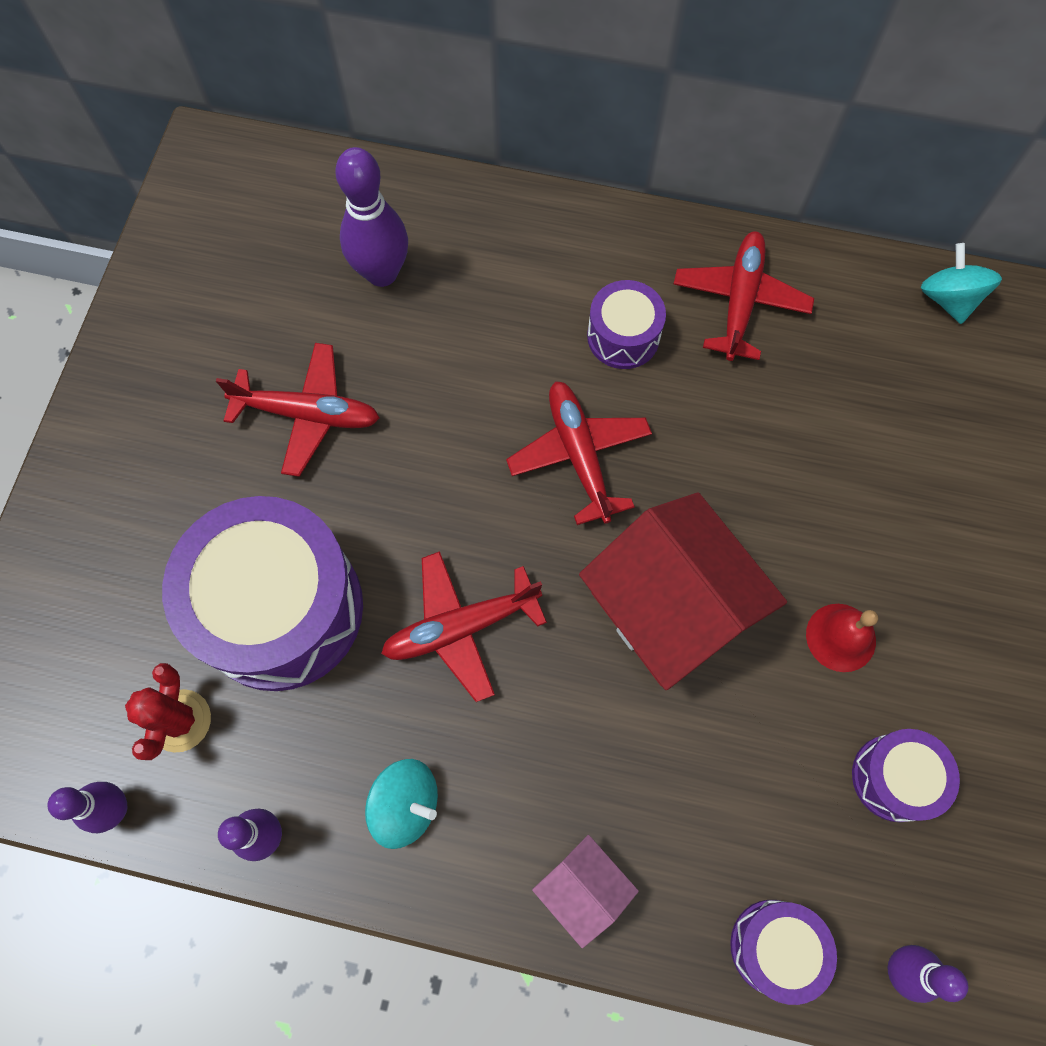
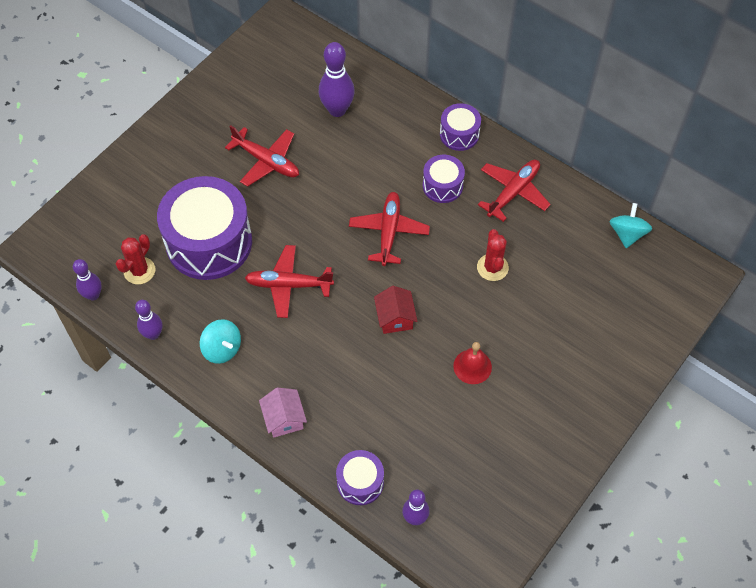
camera: 25 degrees right, 10 degrees down
(671, 607) = (395, 318): red house -> red house, size x0.48
(777, 446) = (492, 267): none -> red cactus
(894, 778) = (461, 438): purple drum -> purple drum (459, 134)

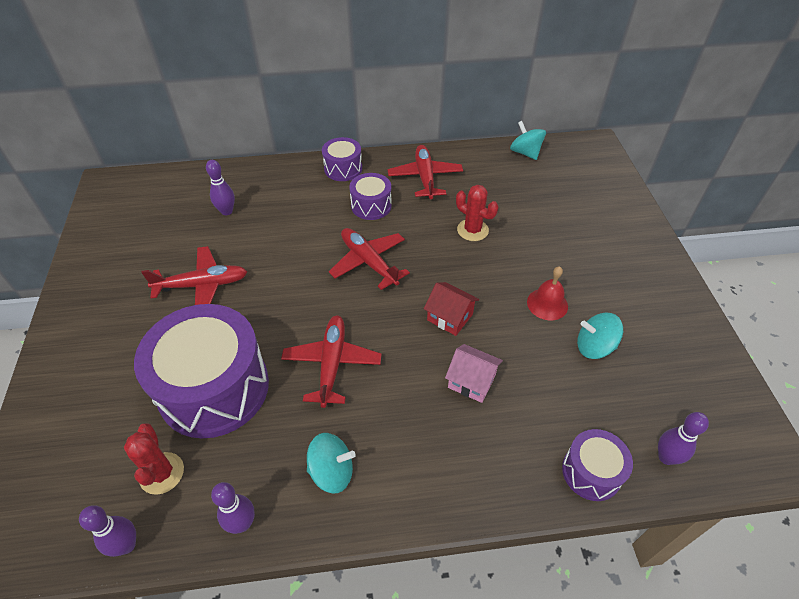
camera: 45 degrees left, 10 degrees down
(284, 419) = (463, 481): pink house -> pink house (471, 381)
(288, 285) = (332, 363): red plane -> red plane turned 135 degrees clockwise
(337, 110) = (227, 211): purple bowling pin -> purple bowling pin, size x0.62
(464, 421) = (594, 347): none -> turquoise spinning top

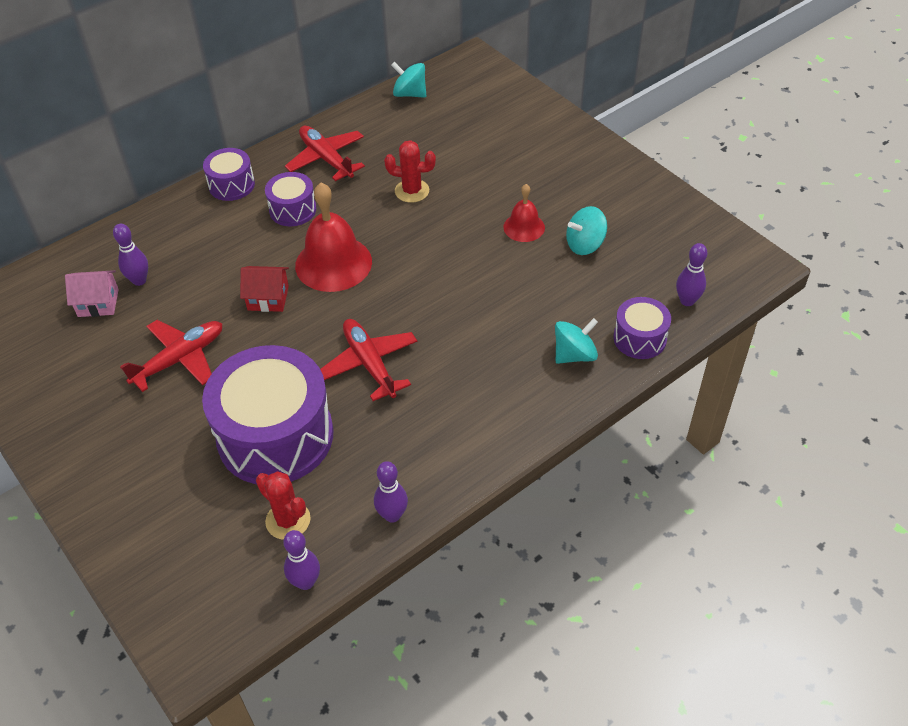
camera: 30 degrees left, 0 degrees up
(332, 472) = (437, 442): turquoise spinning top -> turquoise spinning top (574, 355)
(368, 262) = (333, 263): red plane -> red bell
(450, 317) = (447, 277): red house -> red house (268, 298)
(471, 381) = (503, 319): pink house -> pink house (98, 303)

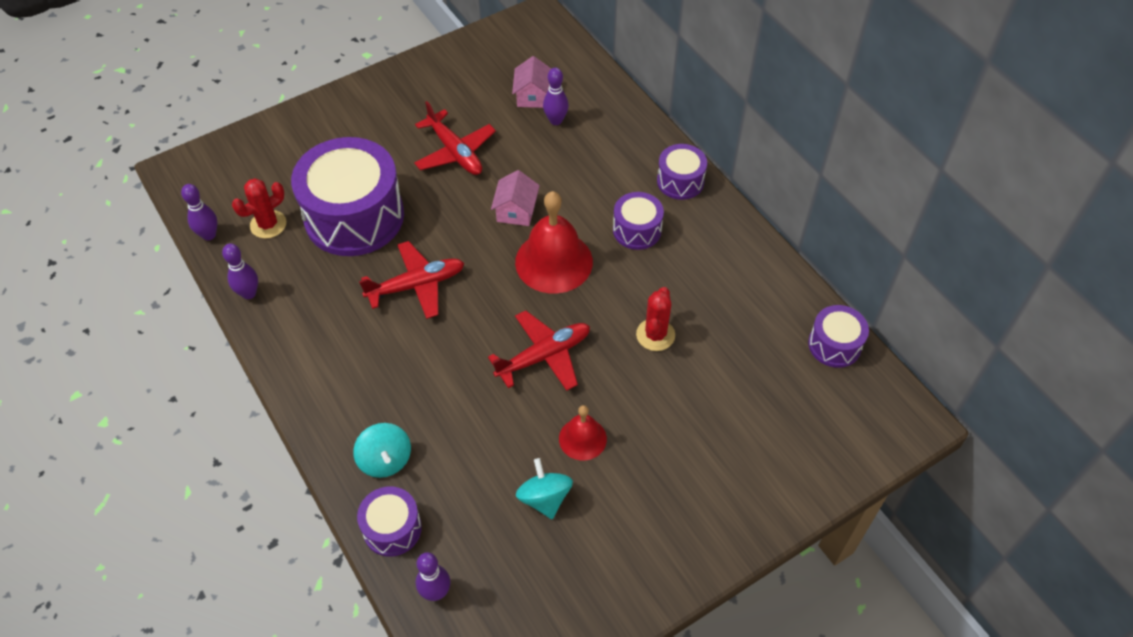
camera: 95 degrees right, 5 degrees up
(268, 298) = (516, 211): red house -> pink house
(326, 159) = (716, 260): red plane -> red plane (544, 356)
(410, 94) = (834, 345): turquoise spinning top -> purple drum

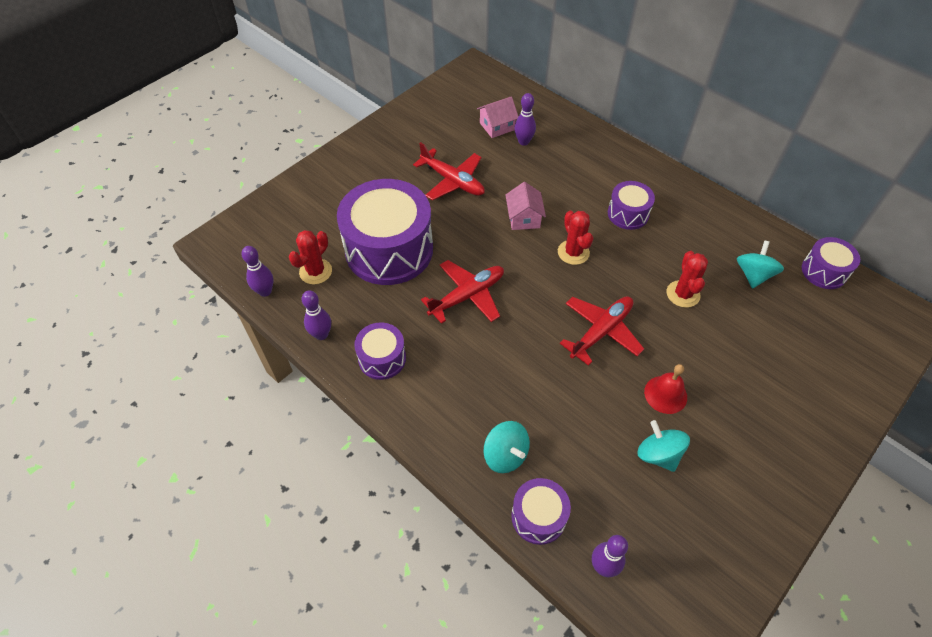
camera: 15 degrees left, 0 degrees up
(533, 96) = (497, 126): pink house -> pink house turned 75 degrees clockwise
(554, 261) = (573, 252): red bell -> red cactus
(680, 181) = (643, 170): purple drum -> purple drum (382, 358)
(748, 331) = (753, 275): none -> turquoise spinning top

